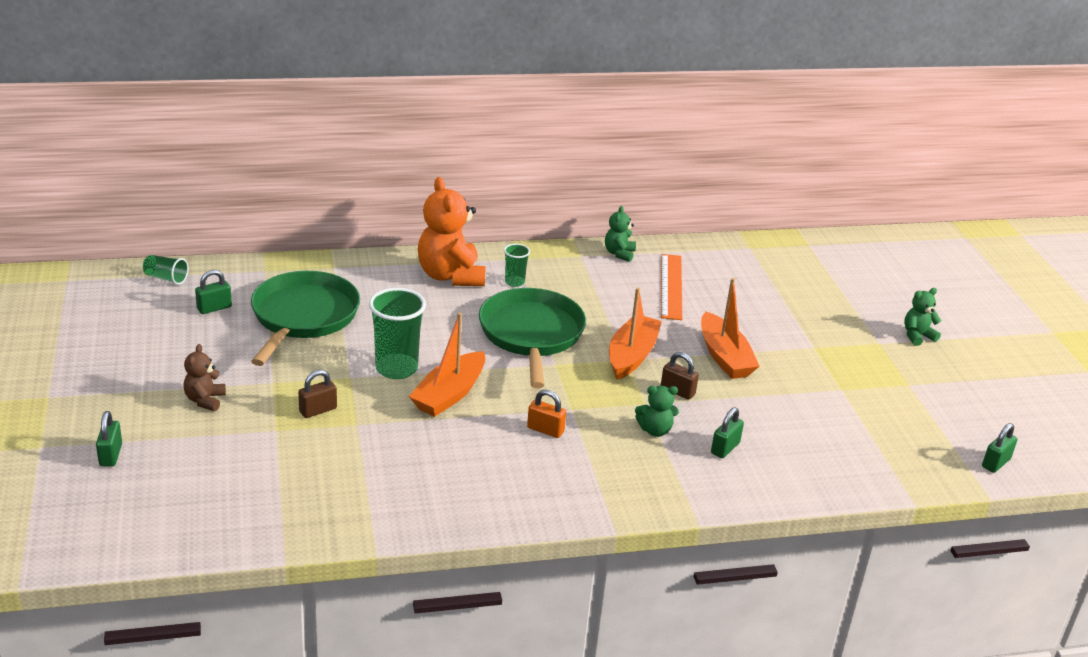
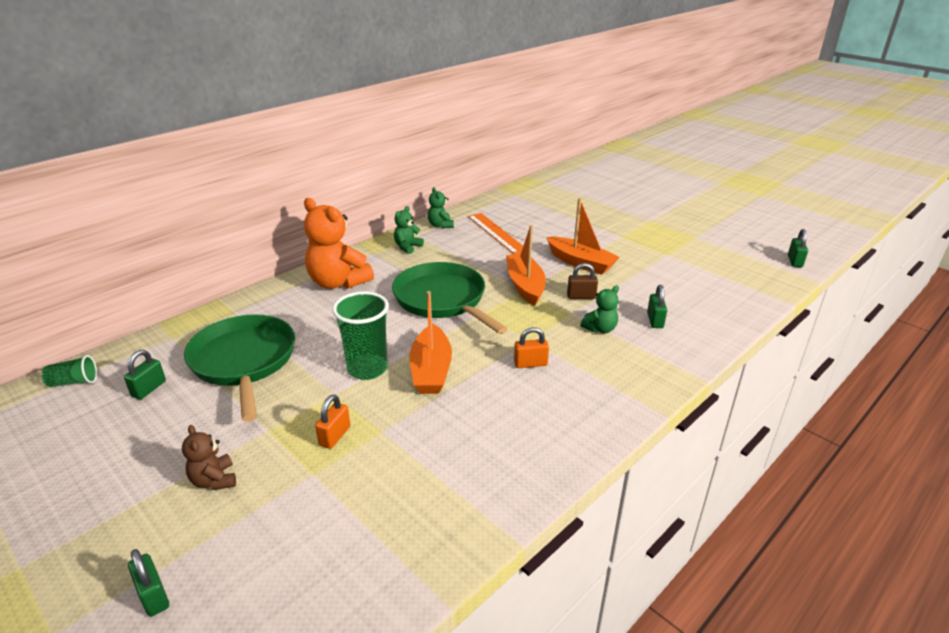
camera: 30 degrees left, 0 degrees up
(318, 410) = (335, 436): brown padlock -> orange padlock
(514, 282) = (390, 269): green cup -> none
(917, 336) = (663, 209): green teddy bear -> green teddy bear (407, 247)

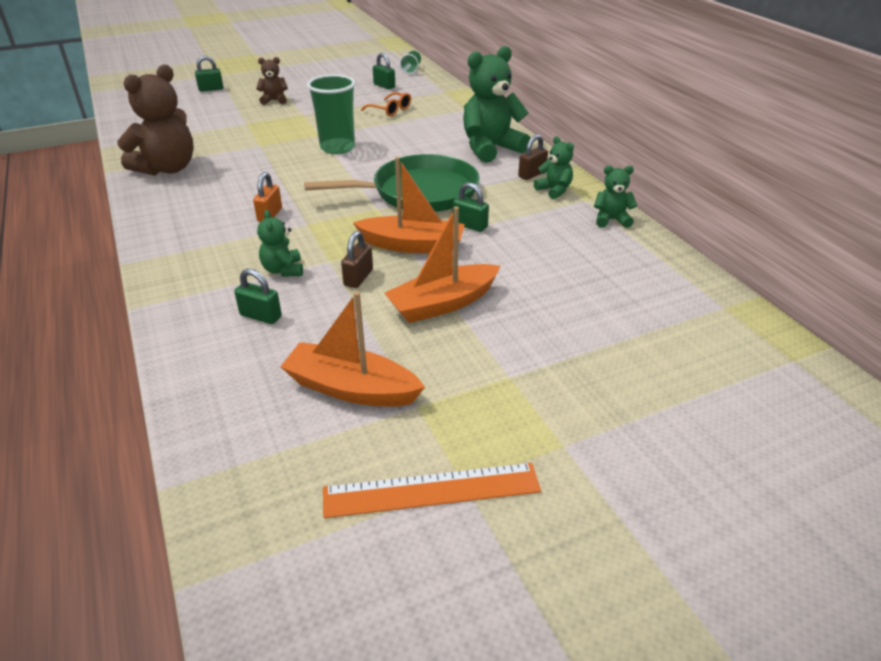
camera: 110 degrees right, 5 degrees up
(244, 361) = (390, 110): green pan -> orange glasses
(335, 436) = (273, 131): orange padlock -> none
(338, 282) = (491, 148): orange teddy bear -> green teddy bear
(383, 258) = (532, 174): none -> brown padlock
(431, 370) = (309, 170): orange boat -> orange boat (351, 388)
(481, 484) = (167, 168): none -> brown teddy bear
(496, 233) = (571, 257): orange ruler -> orange ruler (431, 490)
(794, 261) = (271, 602): green padlock -> green padlock (470, 225)

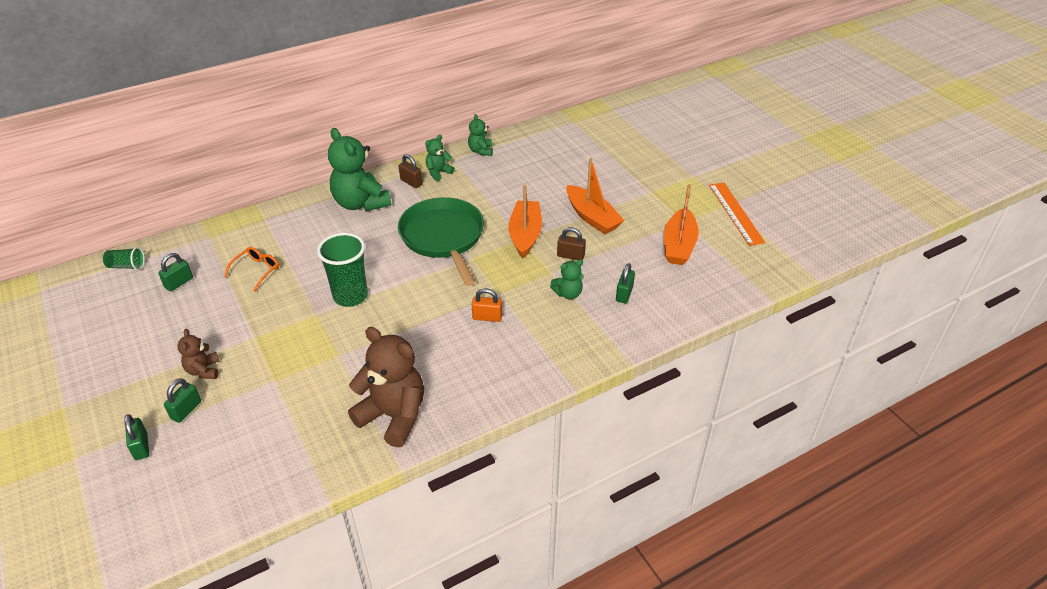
camera: 95 degrees left, 5 degrees up
(470, 225) = (494, 210): green padlock -> green padlock (186, 410)

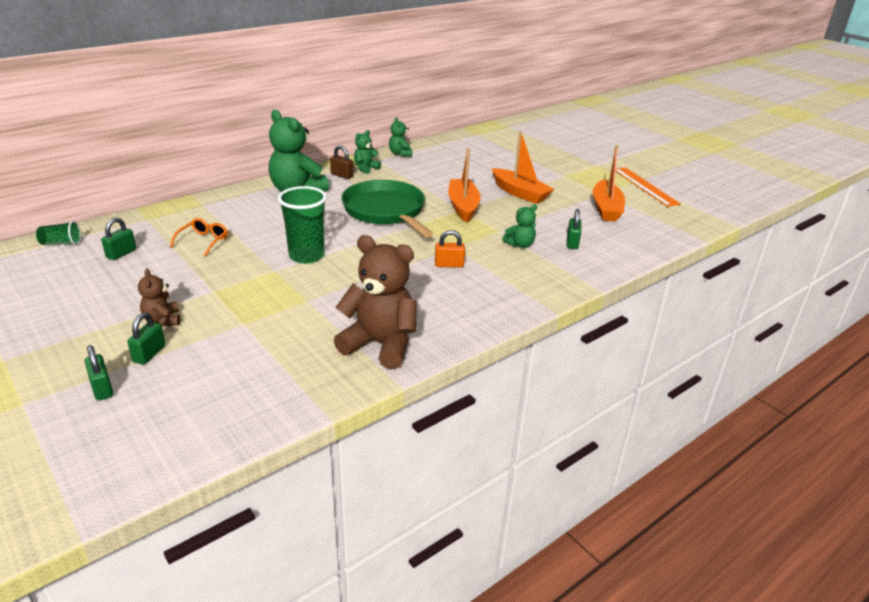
camera: 10 degrees left, 10 degrees down
(570, 256) = (511, 219): brown padlock -> none

